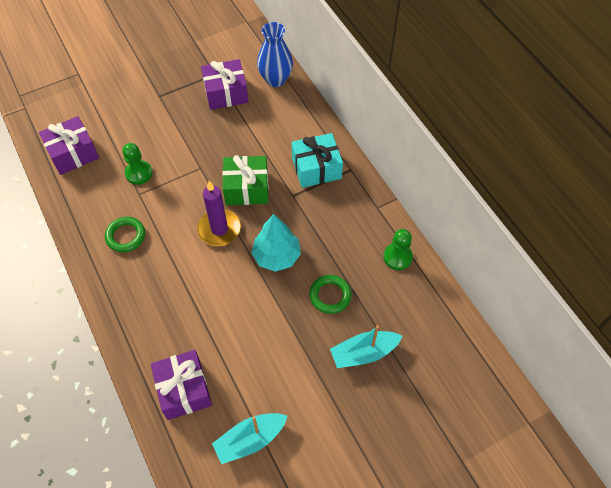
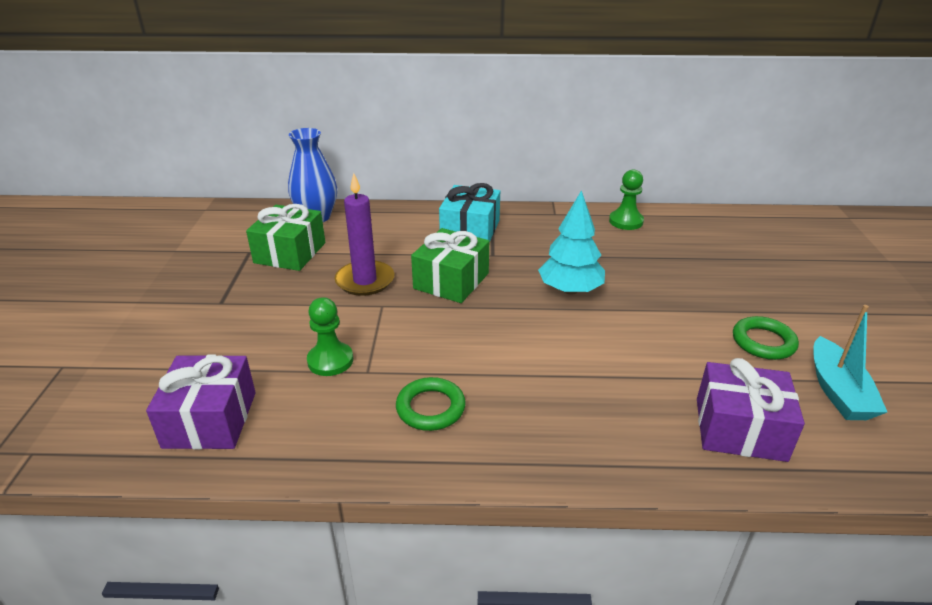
camera: 60 degrees left, 25 degrees down
(219, 229) = (494, 319): purple candle -> purple candle (365, 281)
(226, 93) = (290, 253): purple gift -> green gift
(330, 295) = (650, 272): green ring -> green ring (763, 342)
(364, 353) = (737, 274): turquoise boat -> none

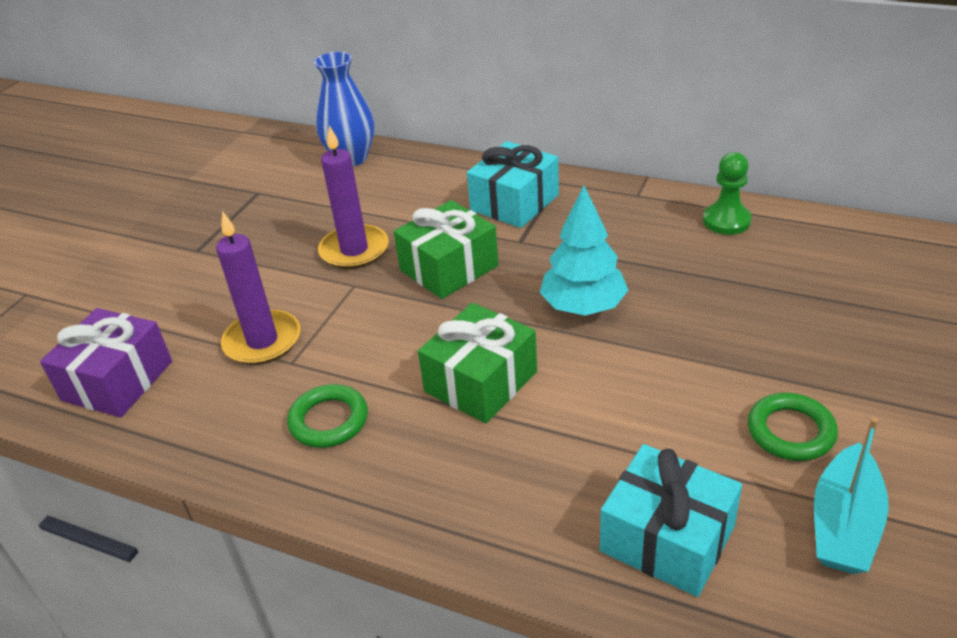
camera: 25 degrees right, 5 degrees up
(290, 253) = (297, 201): green gift -> green gift (480, 382)
(330, 360) = (262, 341): green pawn -> purple candle
(740, 429) = (667, 538): purple gift -> turquoise gift

